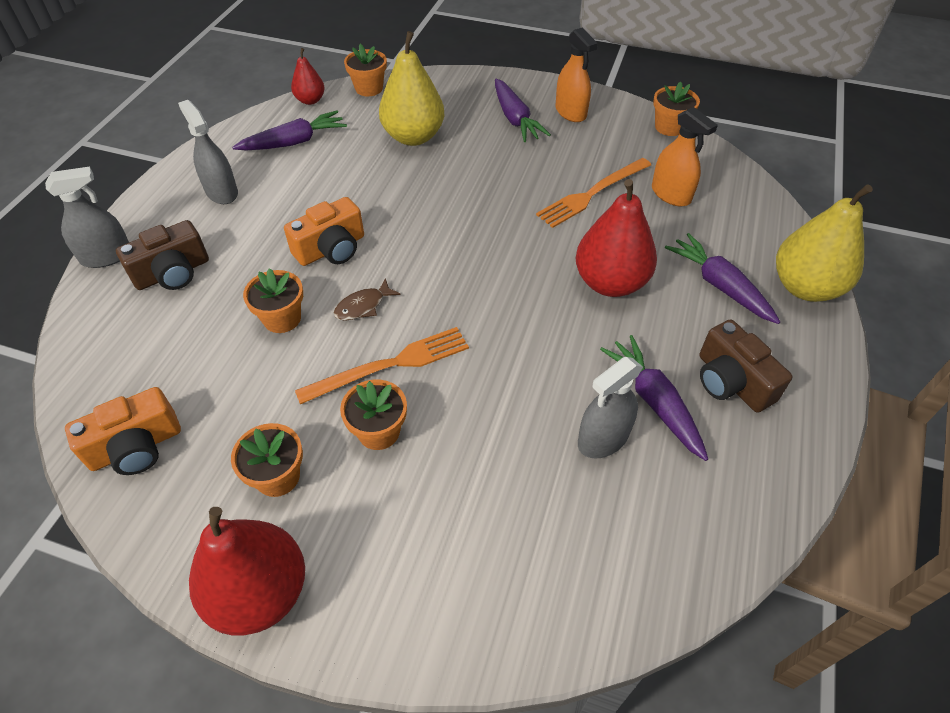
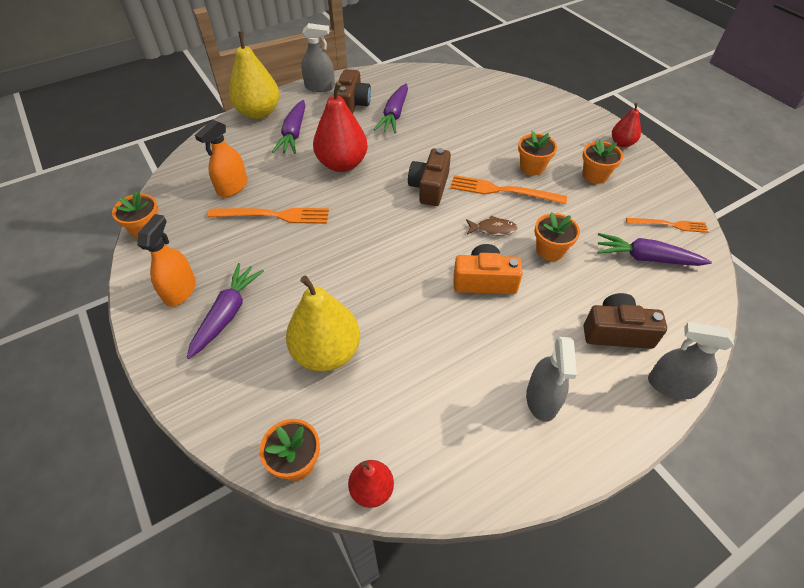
camera: 140 degrees left, 0 degrees up
(136, 447) = (669, 225): orange camera -> orange fork
(260, 593) = (622, 143): red pear -> red pear, size x0.53
(294, 142) = (435, 425): purple carrot -> purple carrot (646, 258)
(481, 315) = (429, 187): none -> brown camera
(603, 438) = (432, 116): grey spray bottle -> grey spray bottle (320, 87)
(671, 194) = (232, 187): orange spray bottle -> orange spray bottle turned 150 degrees counterclockwise

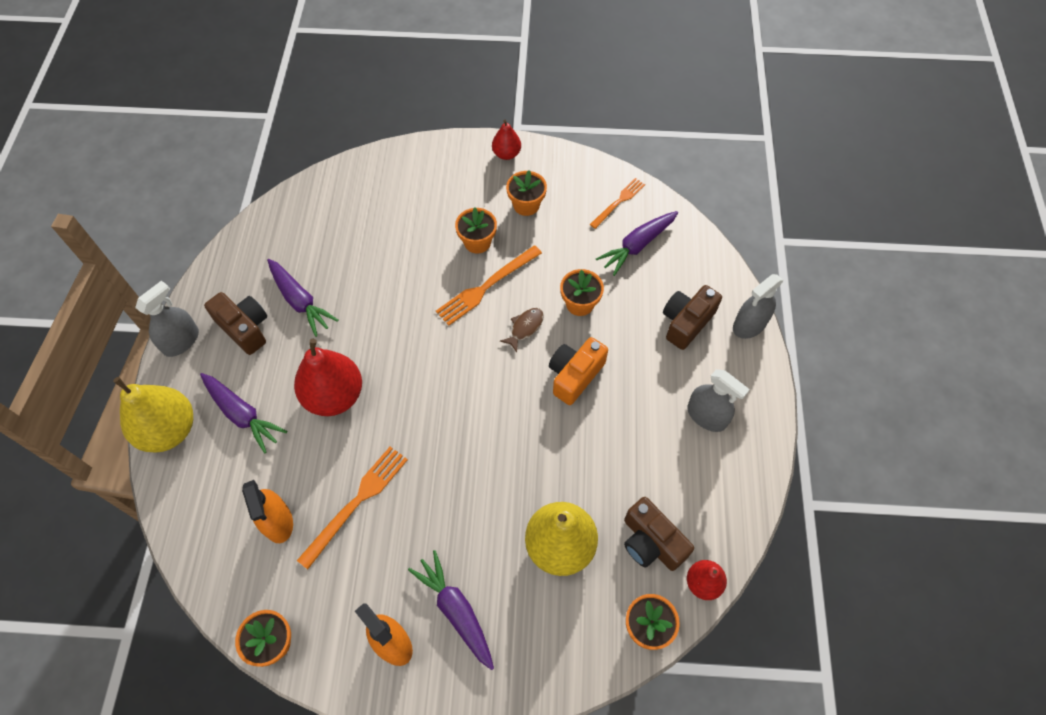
camera: 55 degrees left, 10 degrees up
(429, 187) = (433, 341): brown camera -> brown camera (651, 542)

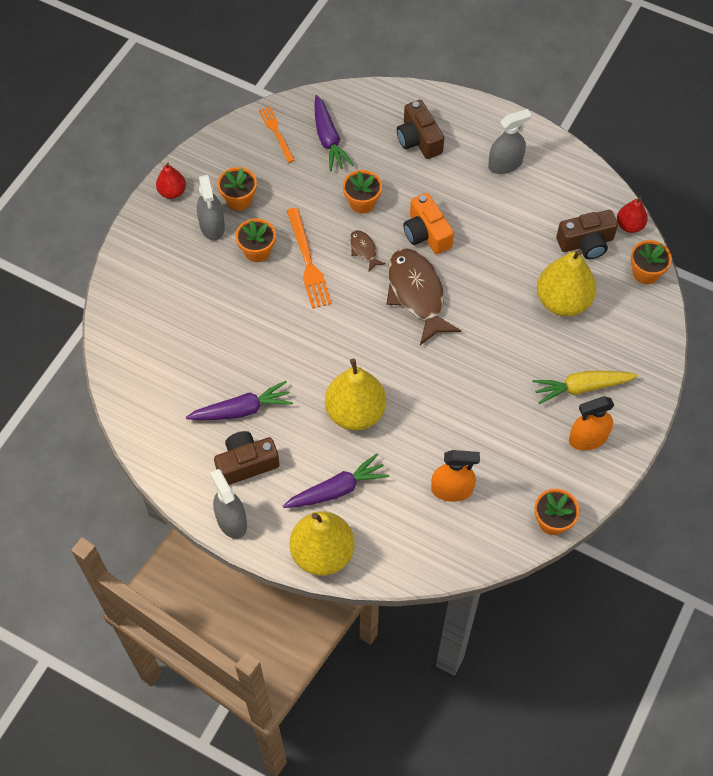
camera: 65 degrees left, 0 degrees up
(334, 396) = (355, 412): red pear -> yellow pear
(356, 502) = (462, 426): orange fork -> none
(456, 611) = (581, 388): purple carrot -> yellow carrot
(497, 396) = (417, 294): none -> brown fish
(749, 325) = (443, 101): grey spray bottle -> grey spray bottle (212, 226)

